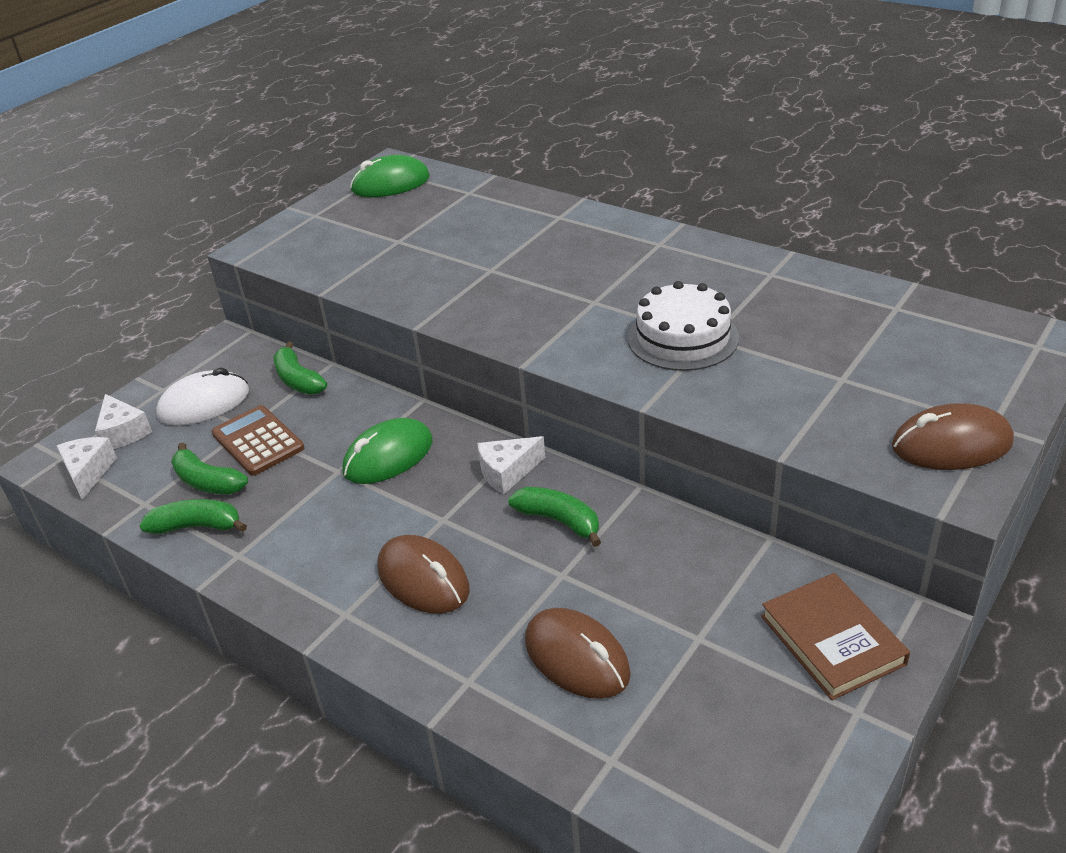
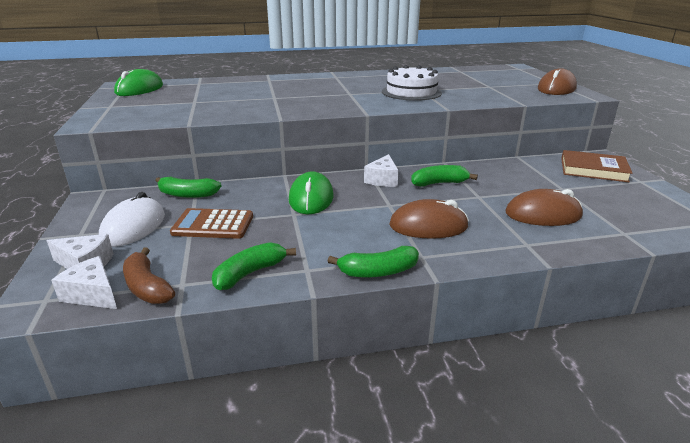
camera: 50 degrees left, 10 degrees down
(123, 489) = (147, 287): none -> brown banana
(207, 482) = (213, 254): green banana -> green banana (378, 272)

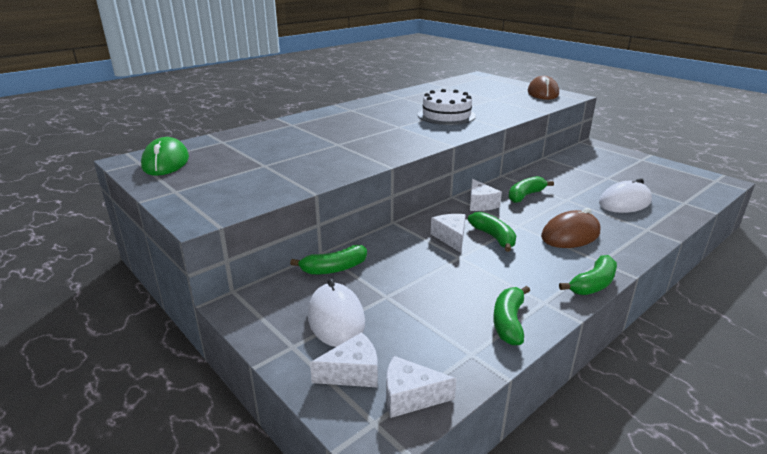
camera: 30 degrees left, 0 degrees up
(147, 287) = (447, 369): brown banana -> none
(213, 225) = (408, 290): brown calculator -> none
(311, 198) = (451, 238): green mouse -> white cheese
(349, 208) = (493, 237): none -> green banana
(543, 214) = (624, 202): brown mouse -> white mouse
(593, 170) = (605, 157): brown book -> none

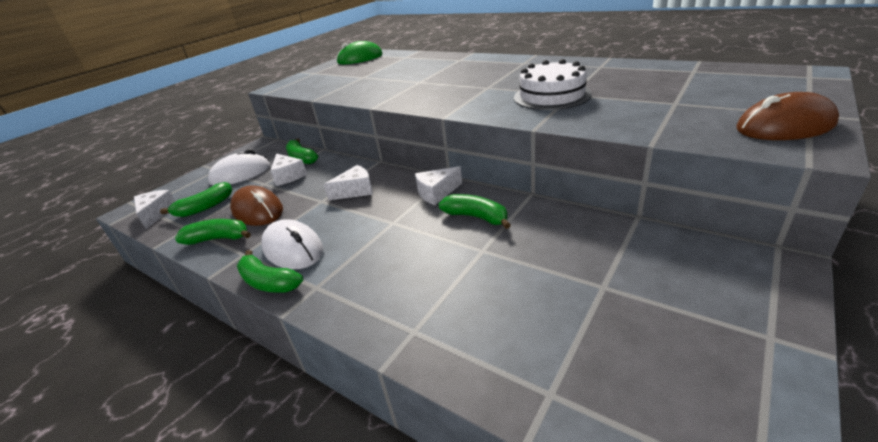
camera: 80 degrees right, 5 degrees up
(352, 373) = (185, 192): white cheese -> white cheese (288, 176)
(493, 237) = (361, 212): green banana -> green banana (205, 207)
(570, 235) = (377, 260): brown mouse -> brown mouse (258, 210)
(624, 202) = (504, 307): white mouse -> white mouse (293, 249)

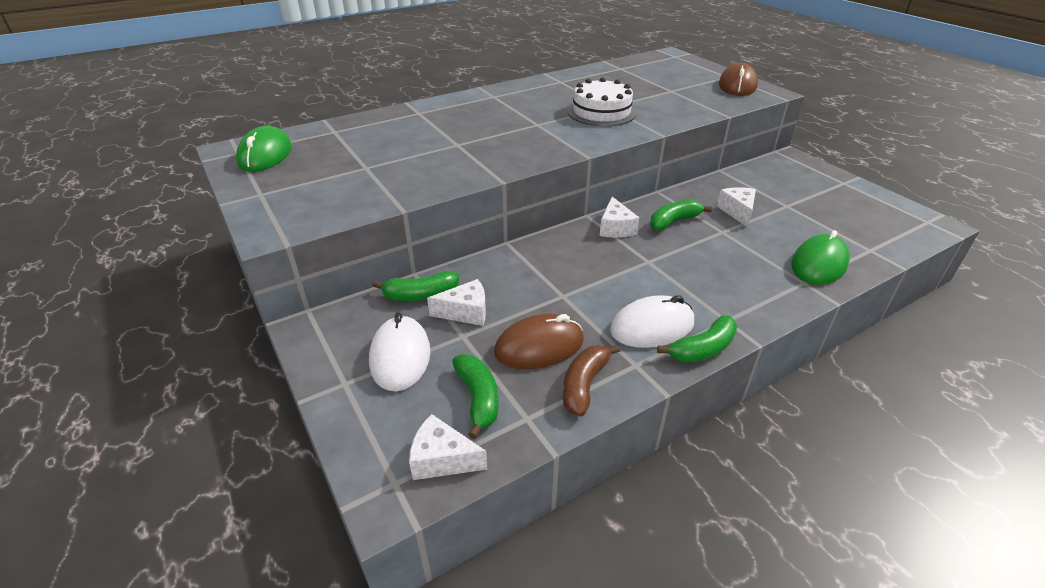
camera: 70 degrees left, 5 degrees up
(218, 239) = (584, 385): green banana -> brown banana
(355, 191) = (563, 270): white cheese -> white cheese (737, 211)
(465, 339) = (818, 264): none -> green mouse

